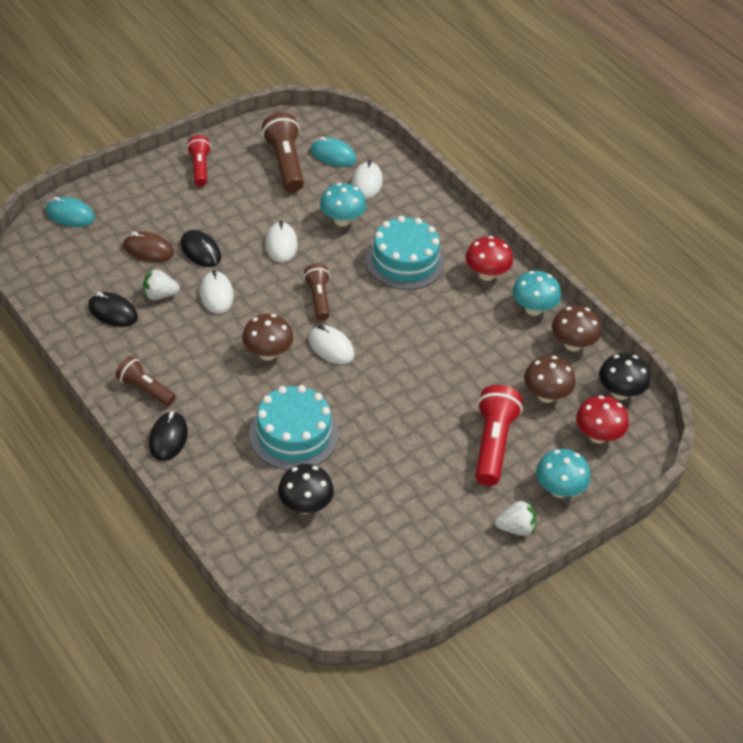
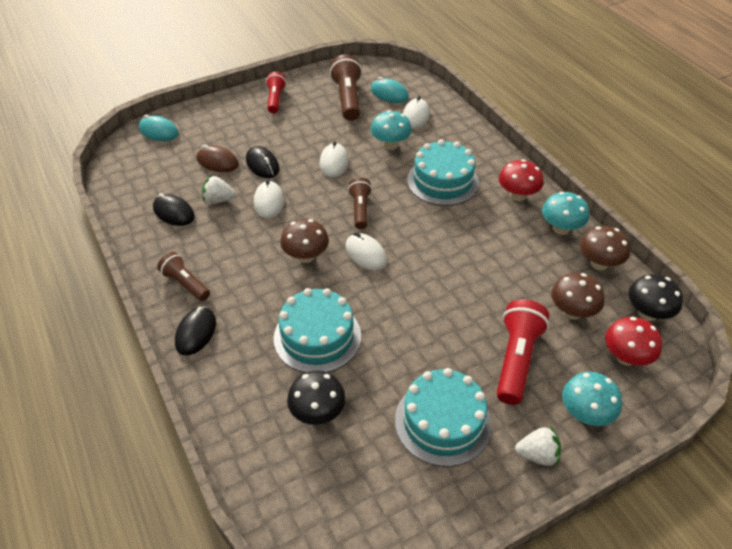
camera: 10 degrees right, 0 degrees up
(426, 506) = (442, 422): none -> turquoise cake

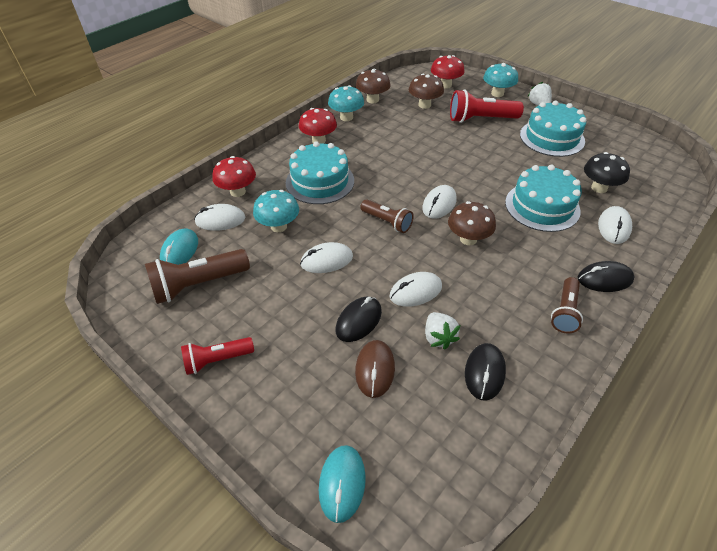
camera: 110 degrees left, 0 degrees up
(250, 385) = (614, 227): none -> white mouse
(360, 209) = (387, 222): brown flashlight -> brown flashlight turned 120 degrees counterclockwise
(450, 130) = (238, 192): none -> red mushroom
(647, 313) = (405, 81): black mushroom -> none

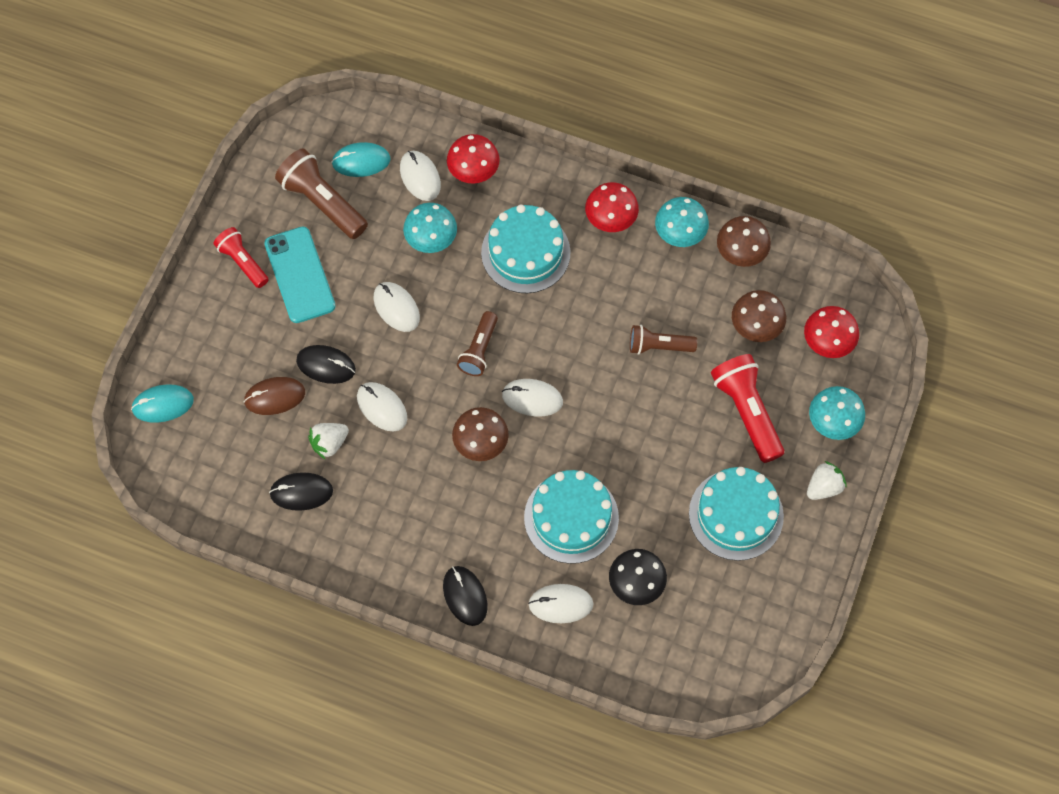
camera: 70 degrees right, 20 degrees up
(258, 318) = (299, 275): none -> turquoise phone
(565, 312) = (402, 558): brown flashlight -> brown flashlight (659, 346)

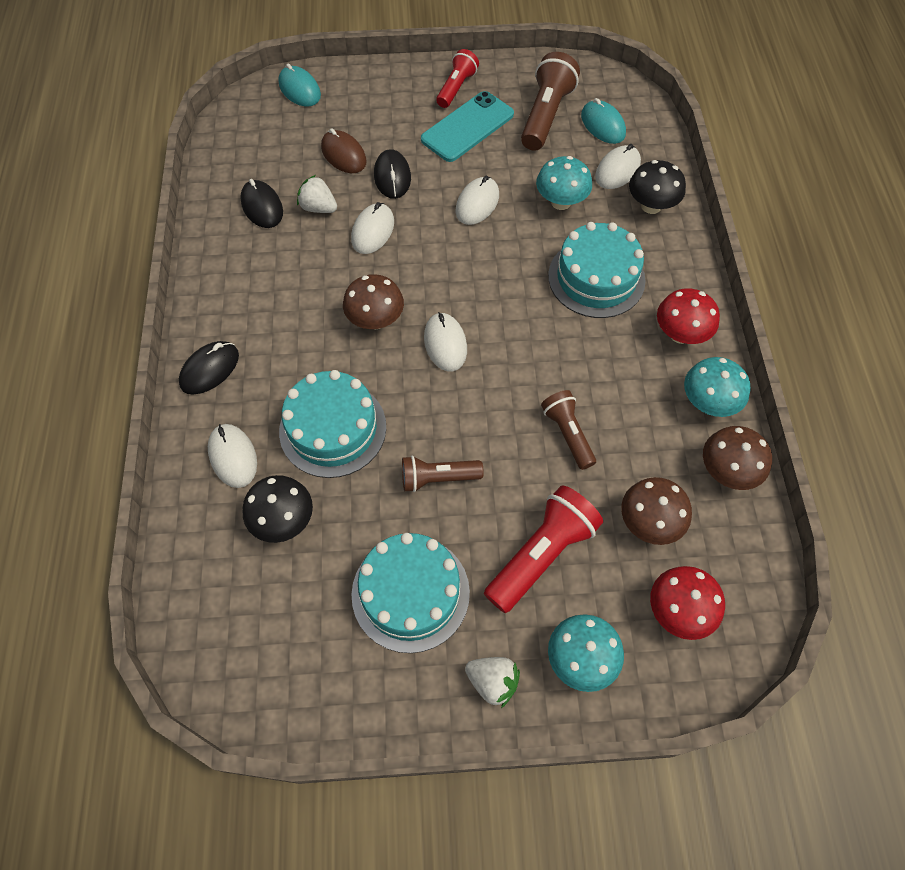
camera: 65 degrees right, 5 degrees down
(473, 172) = (651, 206): red mushroom -> black mushroom
(479, 350) = (472, 281): brown flashlight -> brown flashlight (438, 478)

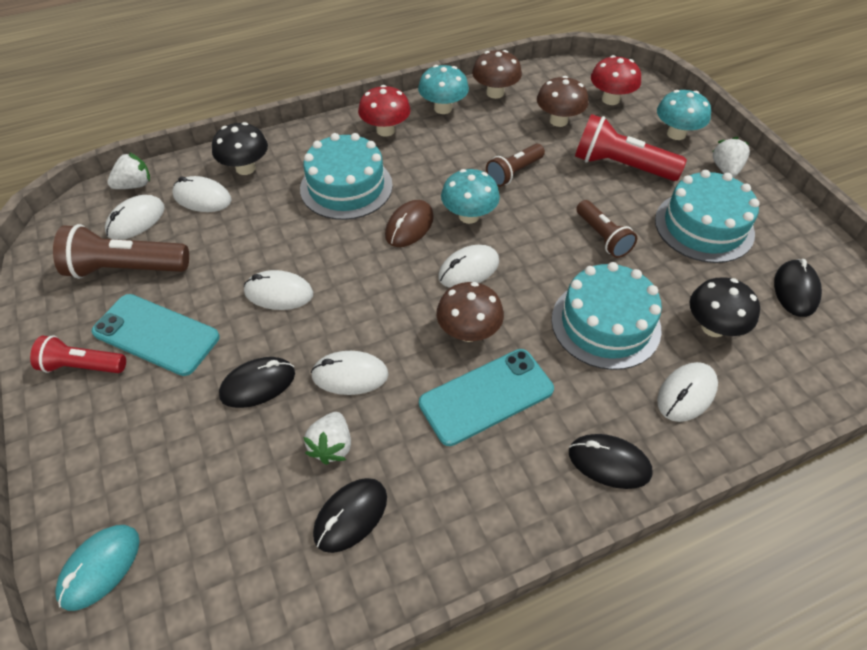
camera: 110 degrees left, 10 degrees down
(285, 633) = (795, 290): none -> black mouse
(308, 311) = (486, 396): none -> turquoise phone
(343, 155) = (231, 452): brown mouse -> brown mouse (409, 226)
(561, 202) = (258, 229): turquoise mushroom -> turquoise mushroom (469, 216)
(602, 125) = (136, 220): turquoise mouse -> white mouse
(651, 127) = (134, 185): none -> white strawberry

